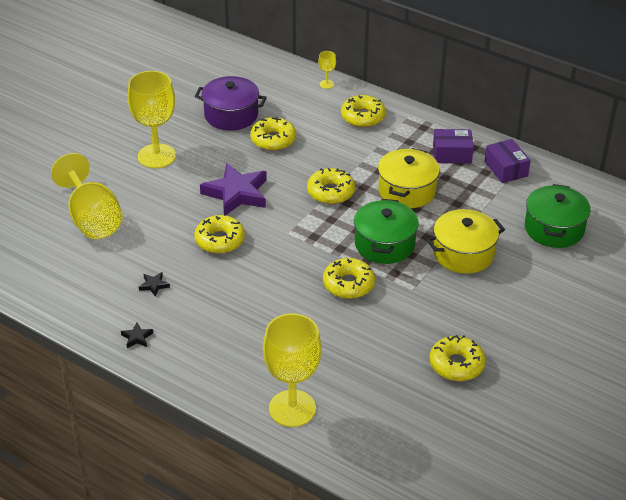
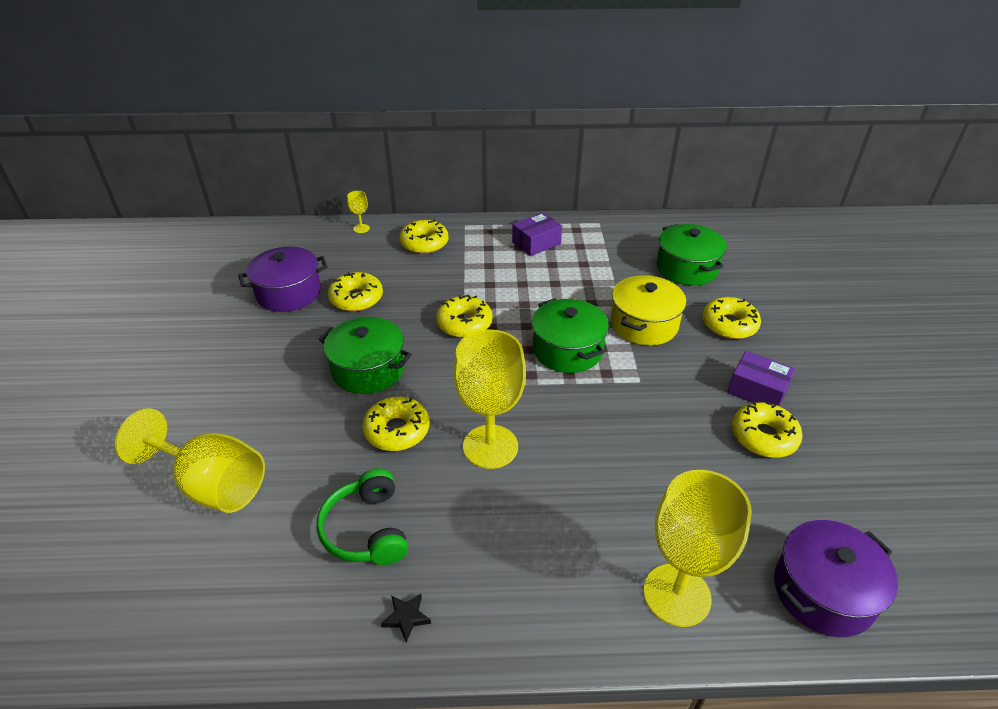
camera: 35 degrees left, 0 degrees up
(154, 285) = (366, 529): black star -> green headphones
(156, 156) = (237, 370): yellow goblet -> yellow goblet (490, 446)
(236, 194) = (368, 369): purple star -> green pot
(348, 284) = (578, 408): yellow donut -> yellow donut (729, 325)
(381, 455) = (823, 592): none -> purple pot
(406, 191) = (533, 291): yellow pot -> none
(506, 169) = (593, 237): purple box -> purple box (757, 390)

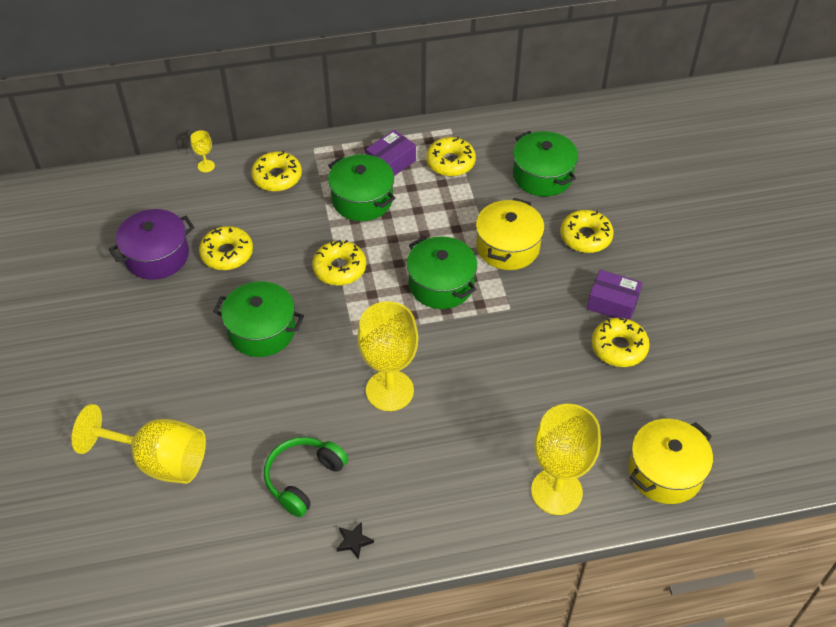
camera: 10 degrees left, 10 degrees up
(366, 529) = (303, 478): green headphones -> green headphones turned 60 degrees clockwise
(397, 430) = (304, 387): yellow donut -> yellow donut (450, 162)
(501, 269) = (362, 199): none -> green pot
(823, 592) = (665, 472): purple pot -> yellow pot

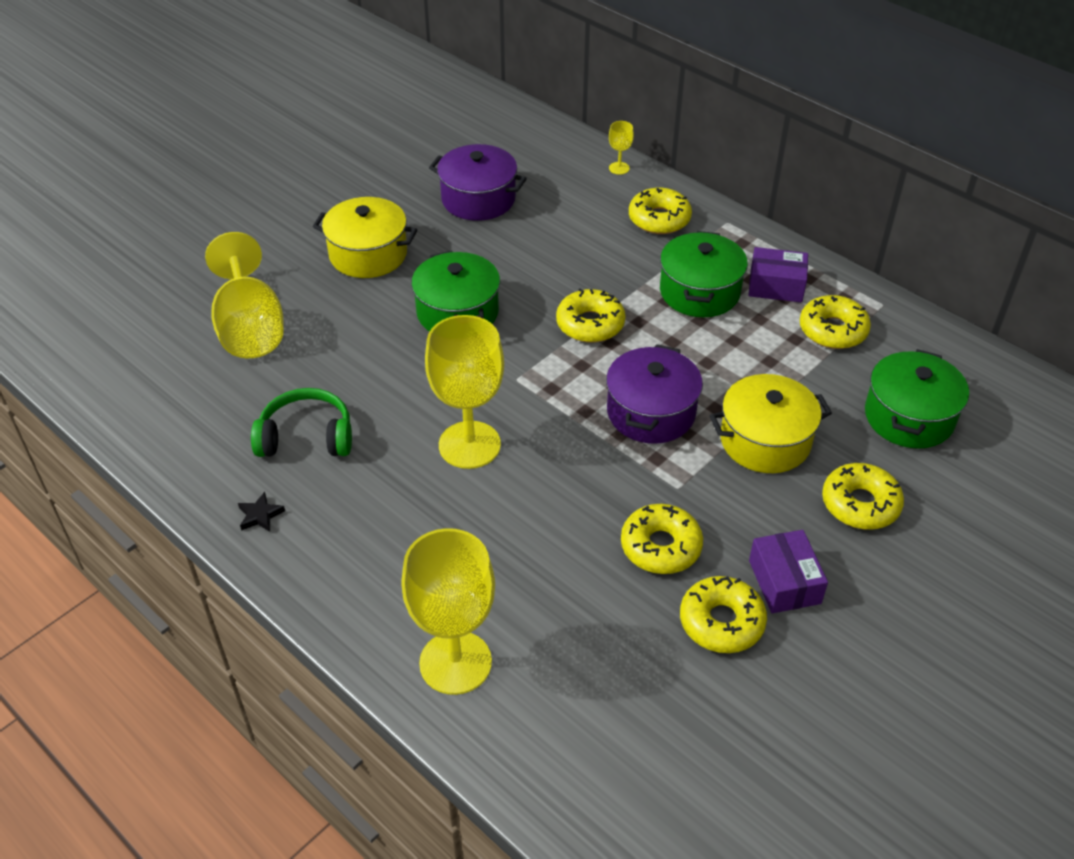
camera: 55 degrees right, 5 degrees down
(227, 254) = (527, 239): yellow donut -> yellow donut (660, 546)
(441, 284) = (651, 412): green pot -> purple pot
(665, 472) = (573, 765): yellow pot -> yellow pot (368, 254)

